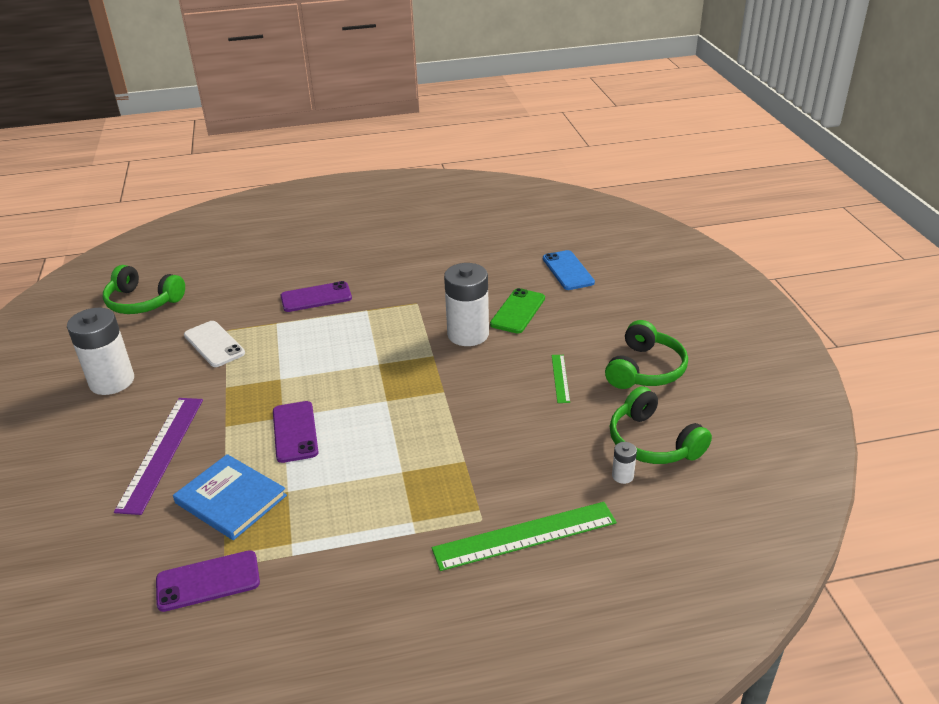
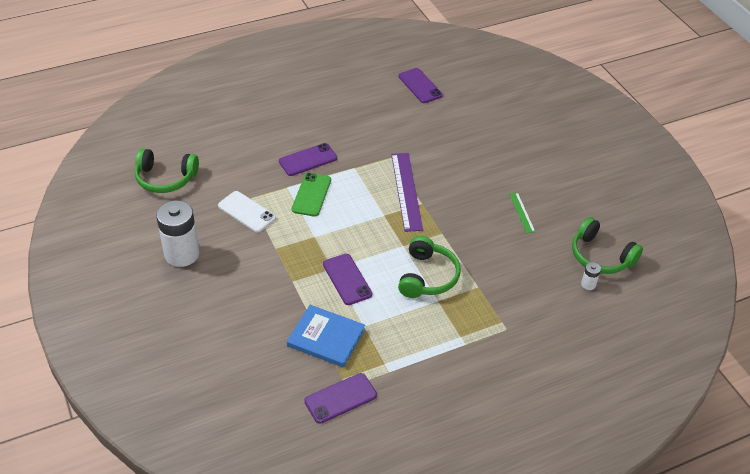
camera: 15 degrees left, 10 degrees up
(161, 452) = (255, 308): purple ruler -> purple ruler (406, 191)
(468, 334) = (441, 182): white battery -> none
(486, 235) = (420, 86): none -> purple phone
(517, 311) = (471, 157): green phone -> green phone (311, 195)
(525, 536) = (539, 336): green ruler -> none
(568, 270) = (495, 115): blue phone -> none
(645, 369) = (579, 198): green headphones -> green headphones (427, 276)

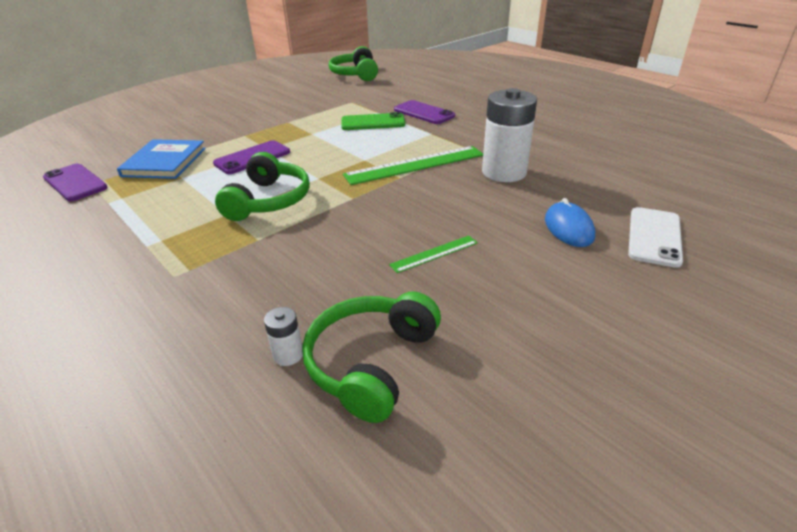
camera: 75 degrees right, 10 degrees down
(182, 254) = (267, 93): white battery -> white battery (504, 172)
(247, 212) = (331, 104): white phone -> white phone (654, 237)
(406, 191) = (415, 165): purple ruler -> green ruler
(420, 86) = (620, 142): purple phone -> none
(427, 276) = (268, 200): green headphones -> green headphones turned 75 degrees counterclockwise
(515, 153) = (568, 228): none -> blue mouse

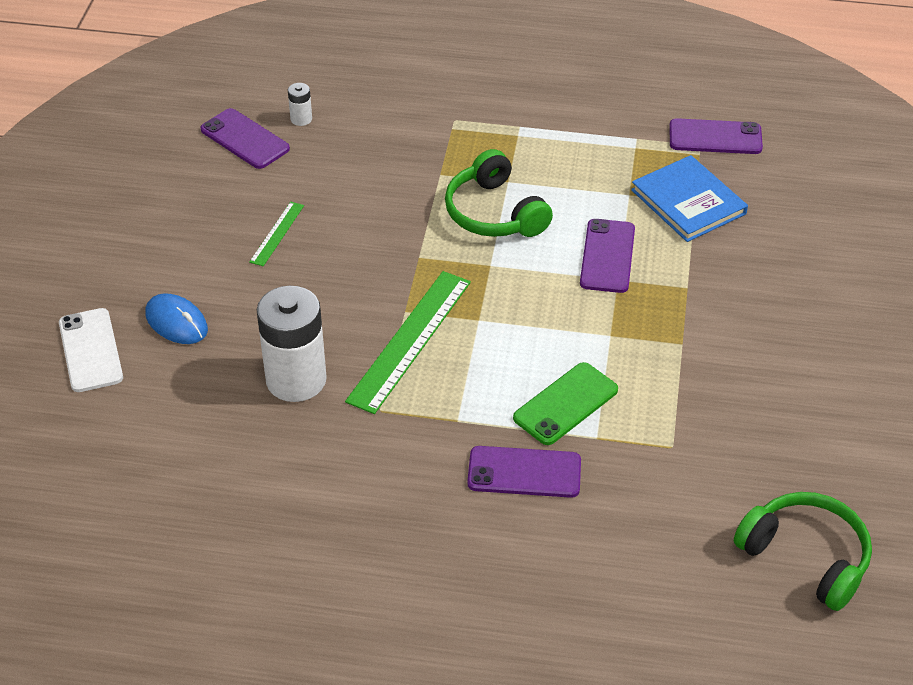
camera: 140 degrees right, 10 degrees up
(371, 363) = (244, 139): green headphones -> purple phone

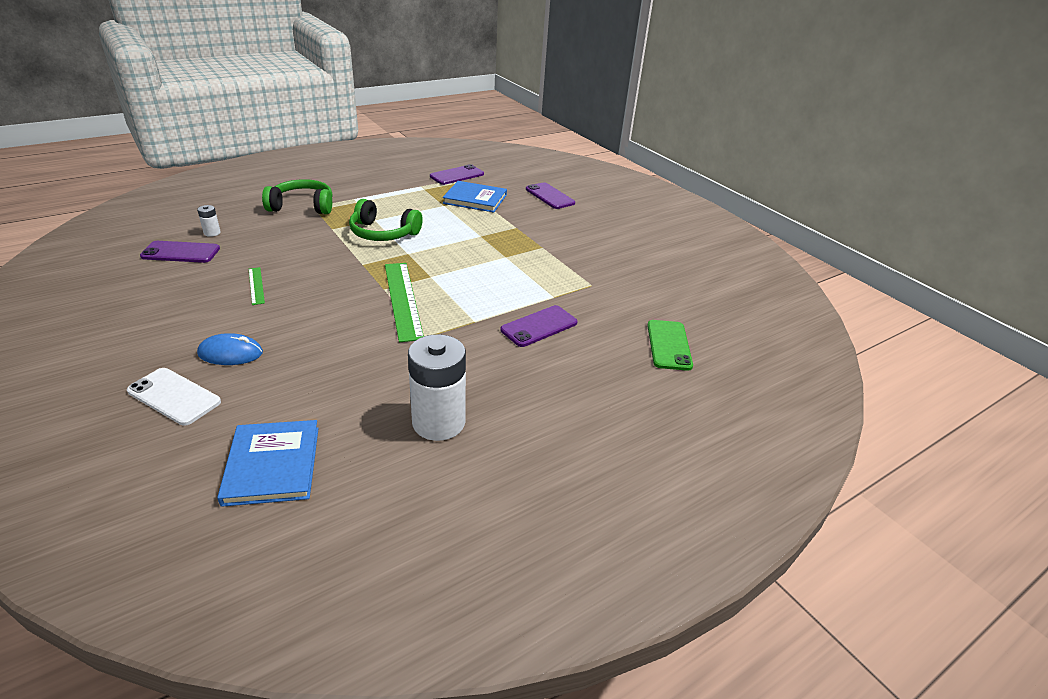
camera: 45 degrees left, 10 degrees down
(104, 482) = (272, 465): none -> blue book
(296, 380) = (353, 345): white battery -> white battery (438, 422)
(566, 404) = (521, 290): green phone -> green phone (669, 345)
(607, 256) = (464, 229): purple phone -> purple phone (549, 196)
(806, 557) = (701, 298): green headphones -> green headphones (302, 206)

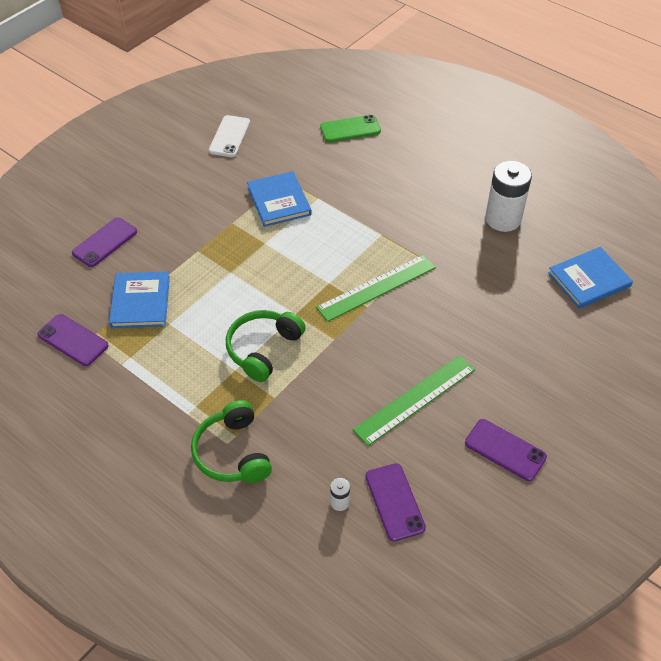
camera: 105 degrees left, 15 degrees up
(174, 396) = (574, 364): white phone -> white phone (229, 136)
(230, 353) = (512, 360): blue mouse -> none
(256, 285) = (415, 399): green ruler -> green ruler, size x2.00
(383, 233) = (263, 349): green headphones -> green headphones turned 150 degrees counterclockwise
(539, 326) = (366, 197): purple phone -> purple phone (505, 450)
(560, 274) = (279, 201): none -> blue book

